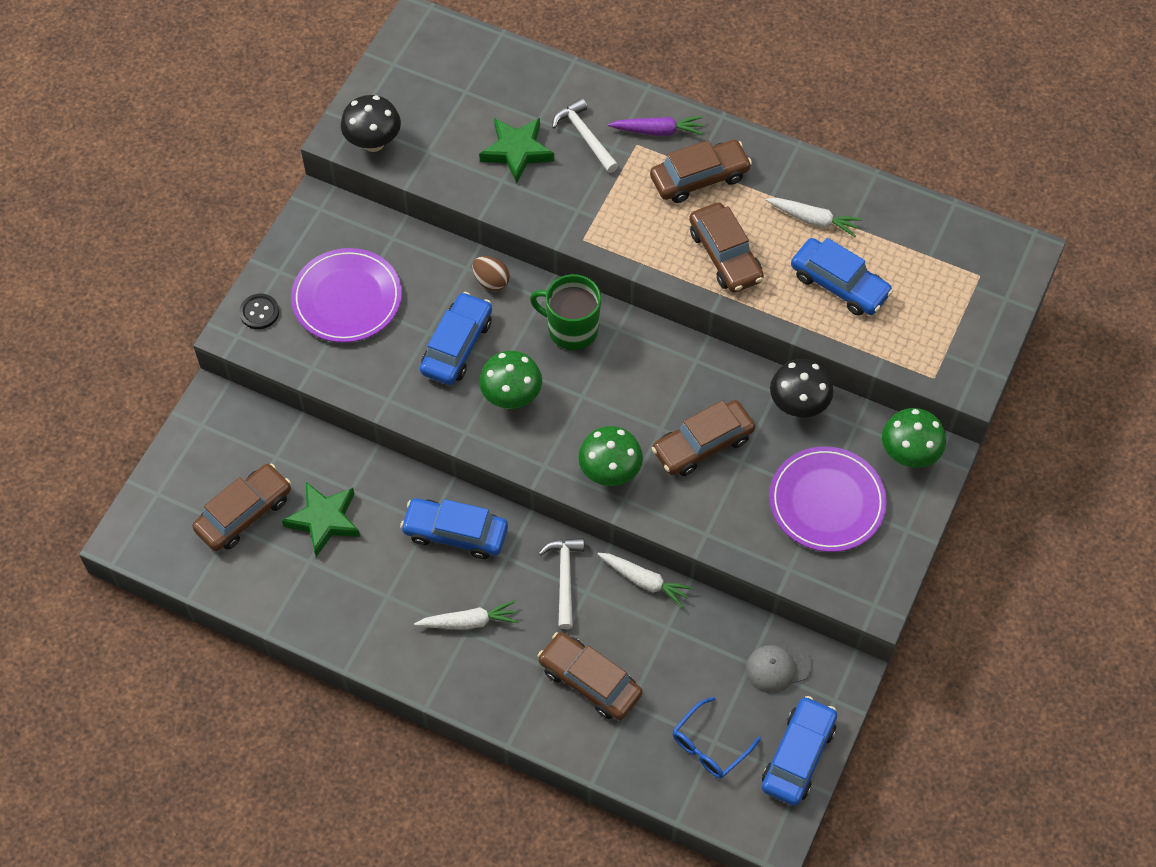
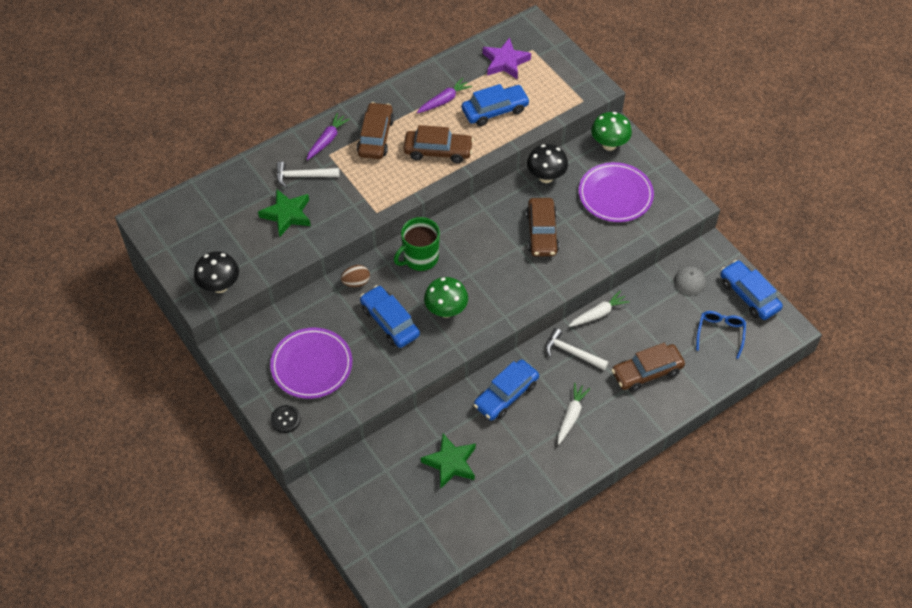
camera: 60 degrees left, 5 degrees down
(244, 513) = (416, 507): brown car -> none
(610, 472) = (531, 286): green mushroom -> none
(709, 746) = (720, 333): blue glasses -> blue glasses turned 150 degrees counterclockwise
(813, 220) = (444, 100): white carrot -> purple carrot
(932, 255) = (505, 62): none -> purple star

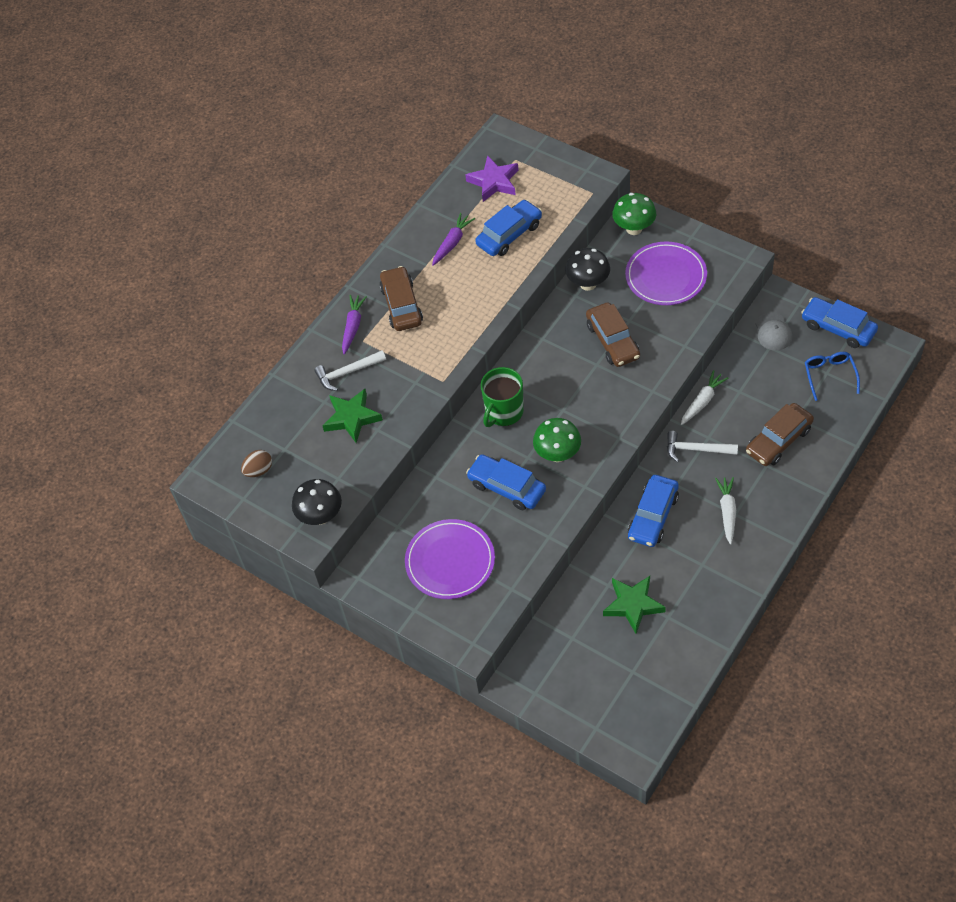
camera: 15 degrees left, 0 degrees up
(285, 419) = (452, 626): black button -> none
(356, 282) = (451, 461): brown egg -> brown egg (259, 470)
(438, 151) = (473, 296): brown car -> none

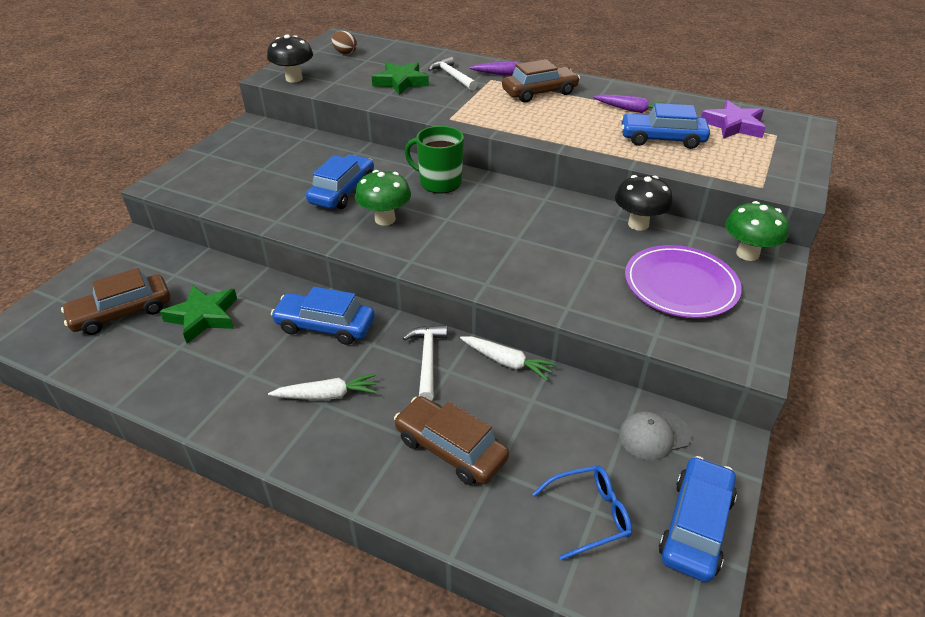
camera: 75 degrees right, 15 degrees down
(450, 561) = (257, 167): purple plate -> none
(509, 234) = (662, 139): blue car -> blue car turned 150 degrees clockwise
(612, 341) = (556, 248): brown car -> brown car (122, 313)

